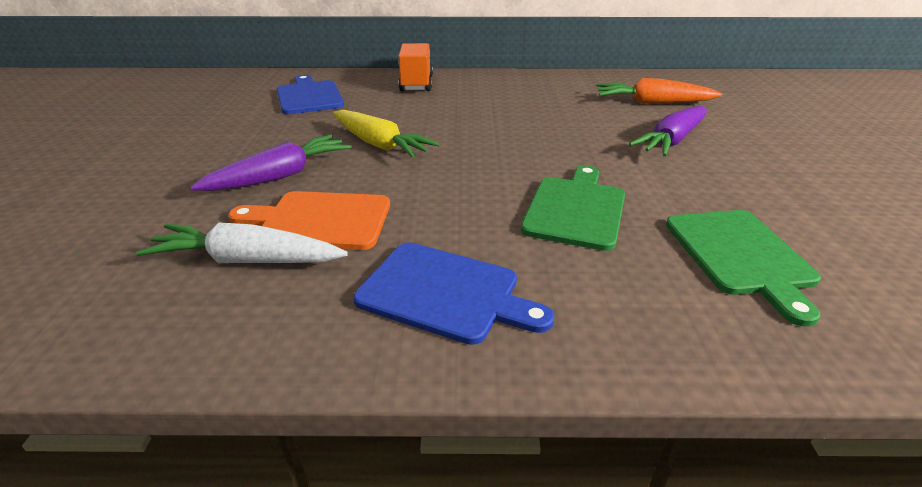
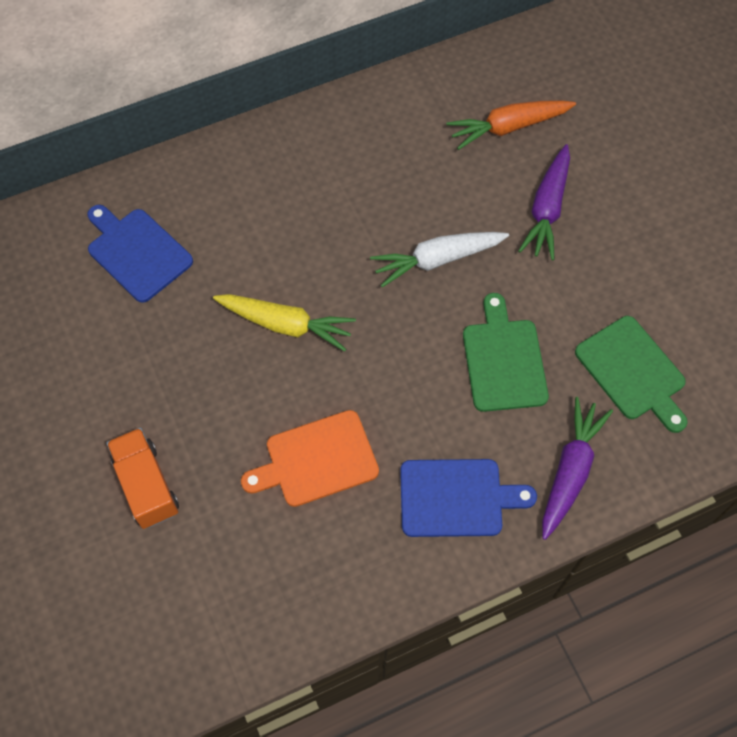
camera: 25 degrees left, 30 degrees up
(248, 260) = (300, 527): white carrot -> white carrot (437, 260)
(280, 176) = (234, 414): purple carrot -> purple carrot (570, 471)
(416, 84) = (237, 172): orange truck -> orange truck (146, 485)

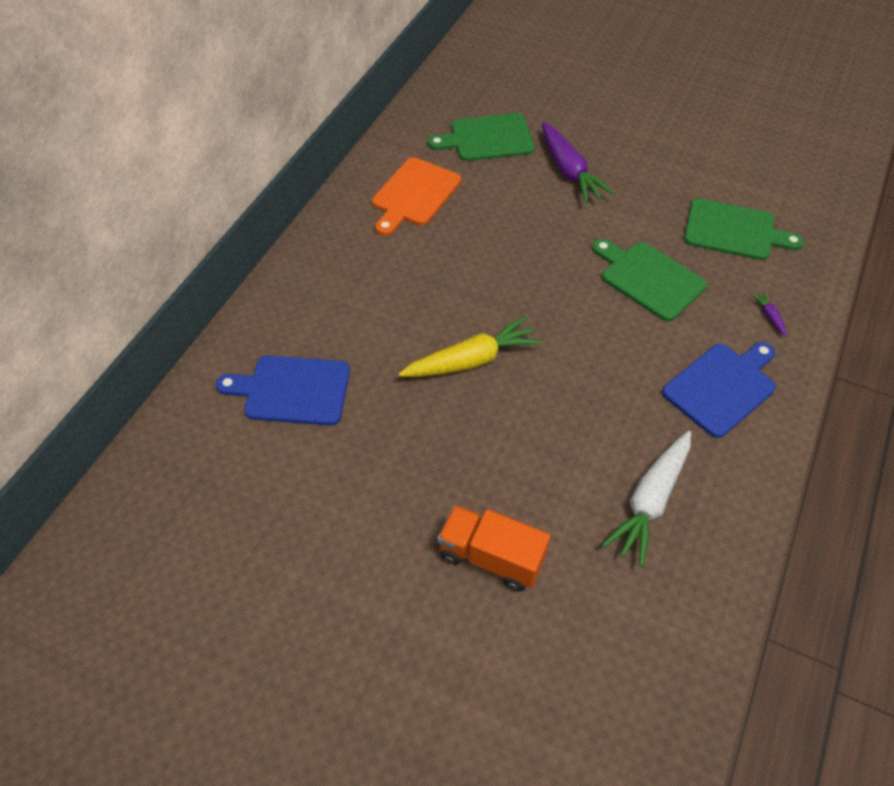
camera: 40 degrees left, 10 degrees down
(316, 460) = (600, 436): orange cutting board -> orange cutting board (414, 195)
(437, 260) = (532, 246): white carrot -> white carrot (650, 501)
(508, 127) = (487, 138): orange carrot -> green cutting board
(570, 471) = (769, 316): purple carrot -> purple carrot, size x0.41

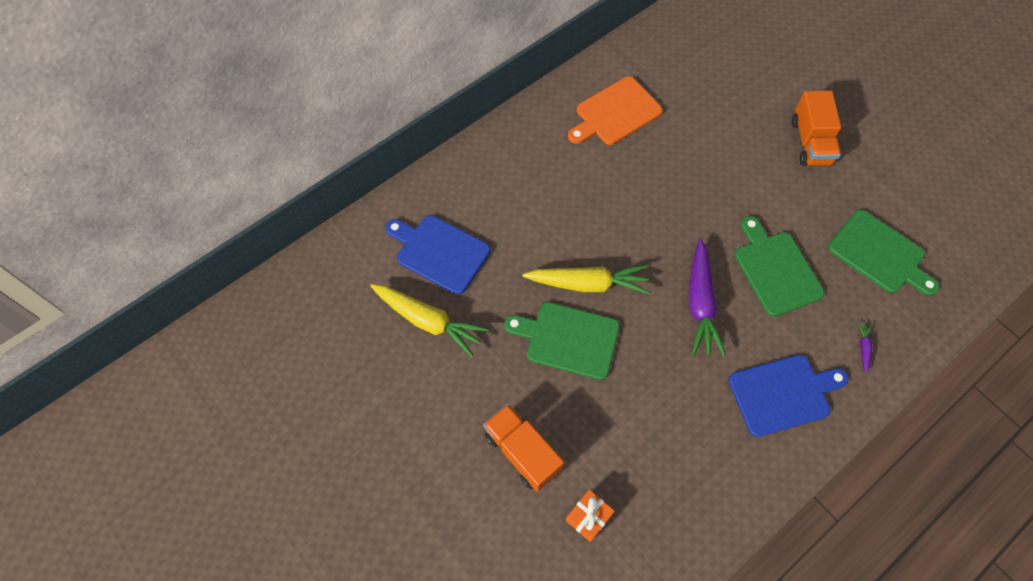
camera: 25 degrees right, 10 degrees up
(314, 465) = (428, 321): none -> yellow carrot
(487, 138) = (705, 80): green cutting board -> green cutting board (568, 339)
(569, 171) = (761, 138): purple carrot -> purple carrot (700, 304)
(599, 593) = (588, 517): none -> orange gift
(616, 159) = (811, 142): none -> orange truck
(650, 501) = (668, 463): white carrot -> none

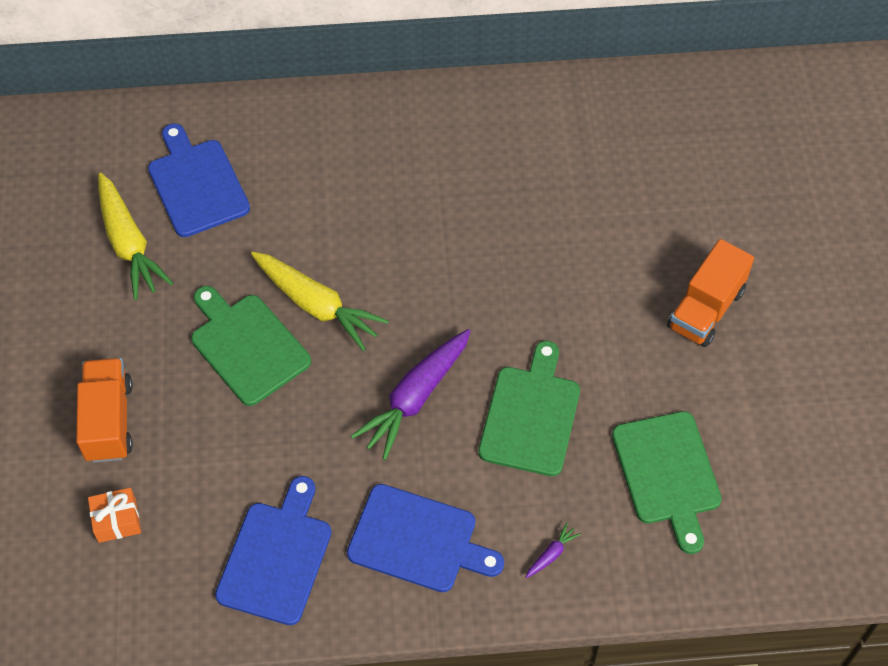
camera: 35 degrees right, 5 degrees down
(615, 113) = (508, 149): orange cutting board -> none
(710, 467) = (276, 557): none -> blue cutting board

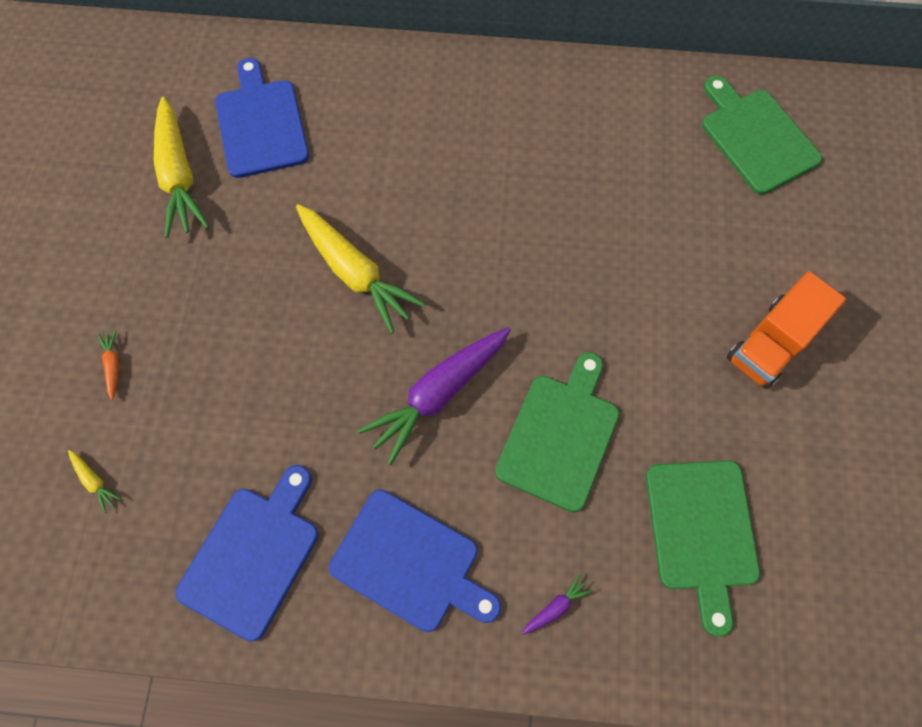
camera: 10 degrees right, 10 degrees up
(108, 421) = (113, 365): orange truck -> orange carrot
(117, 520) = (94, 481): orange gift -> yellow carrot
(247, 346) = (274, 305): green cutting board -> green cutting board (756, 137)

